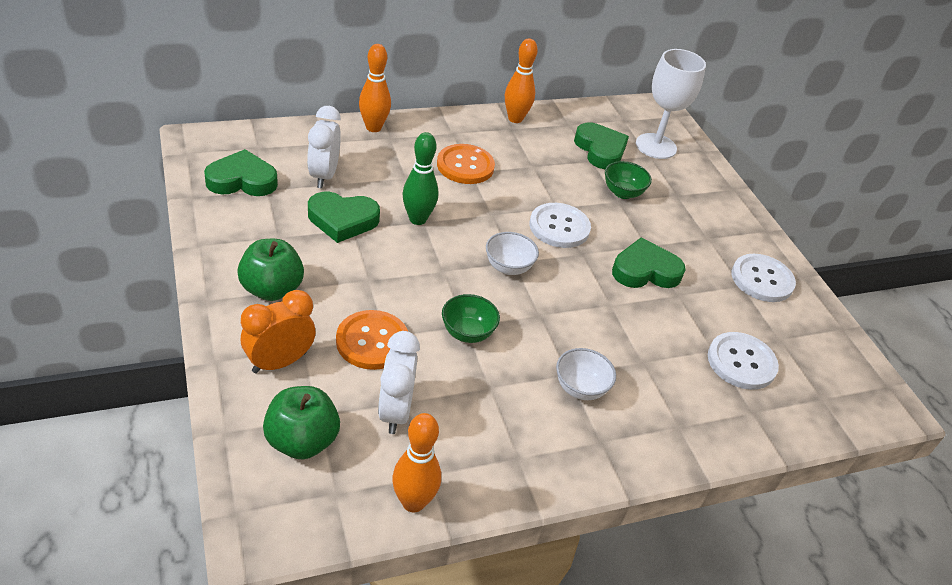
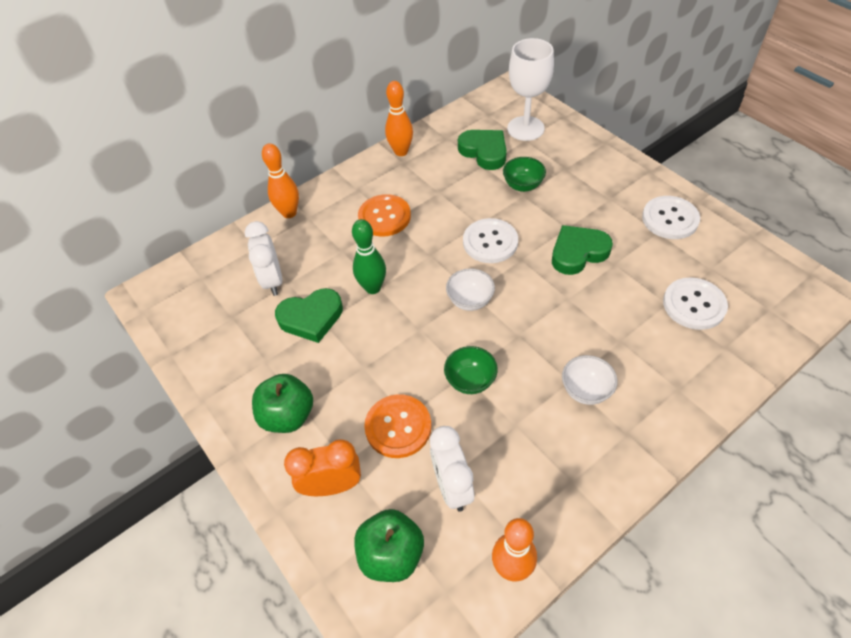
camera: 10 degrees left, 10 degrees up
(242, 180) = (205, 317): green heart -> none
(279, 362) = (332, 486): orange clock -> orange clock turned 45 degrees clockwise

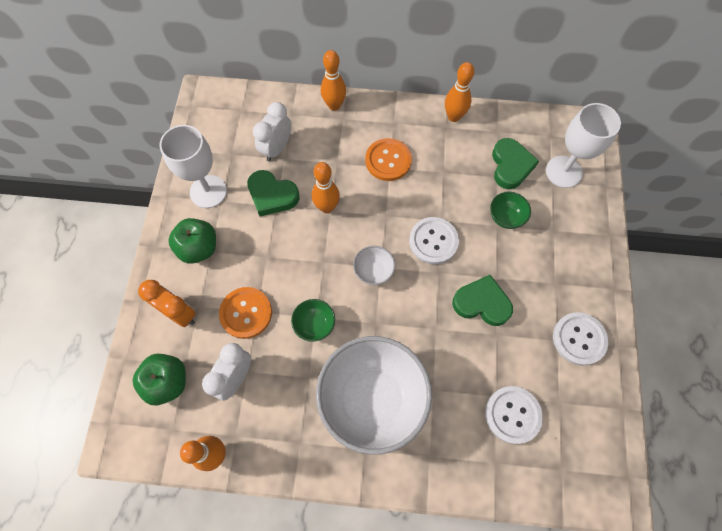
camera: 40 degrees right, 15 degrees up
(243, 363) = (208, 191): none -> white goblet
(373, 288) = (327, 207): green bowling pin -> orange bowling pin
(585, 390) = (372, 399): white bowl -> white bowl, size x2.38

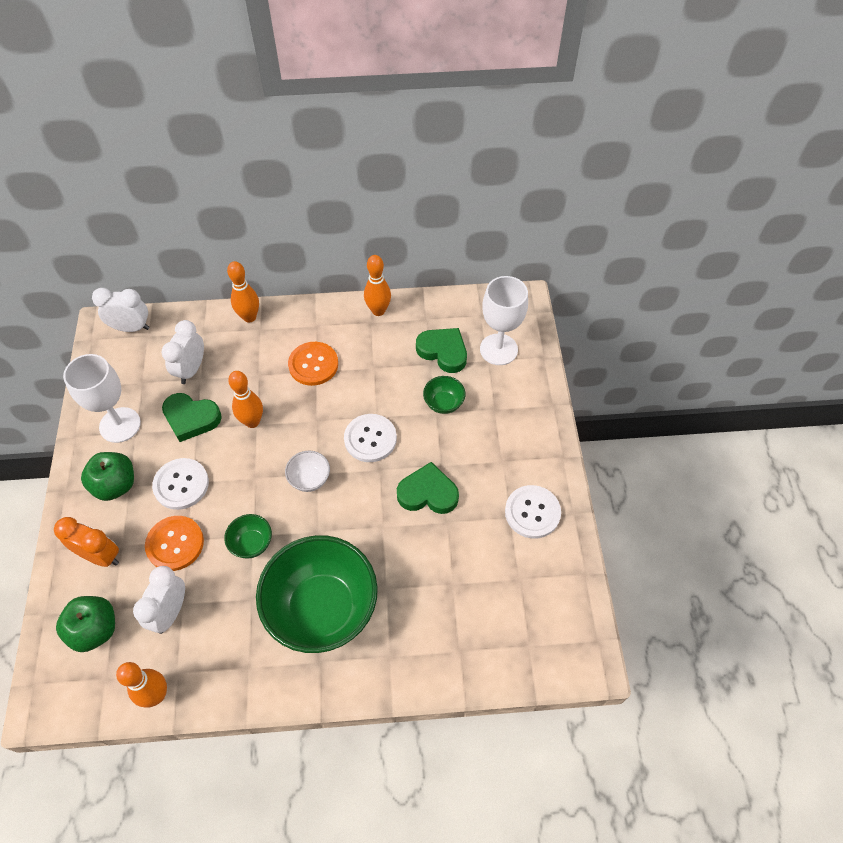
camera: 10 degrees left, 10 degrees down
(227, 100) = (131, 328): none -> white clock
(372, 399) = (322, 609): white bowl -> green bowl
(510, 166) = (443, 352): green heart -> green heart turned 45 degrees counterclockwise
(512, 415) = (472, 599): white button -> white button (181, 484)

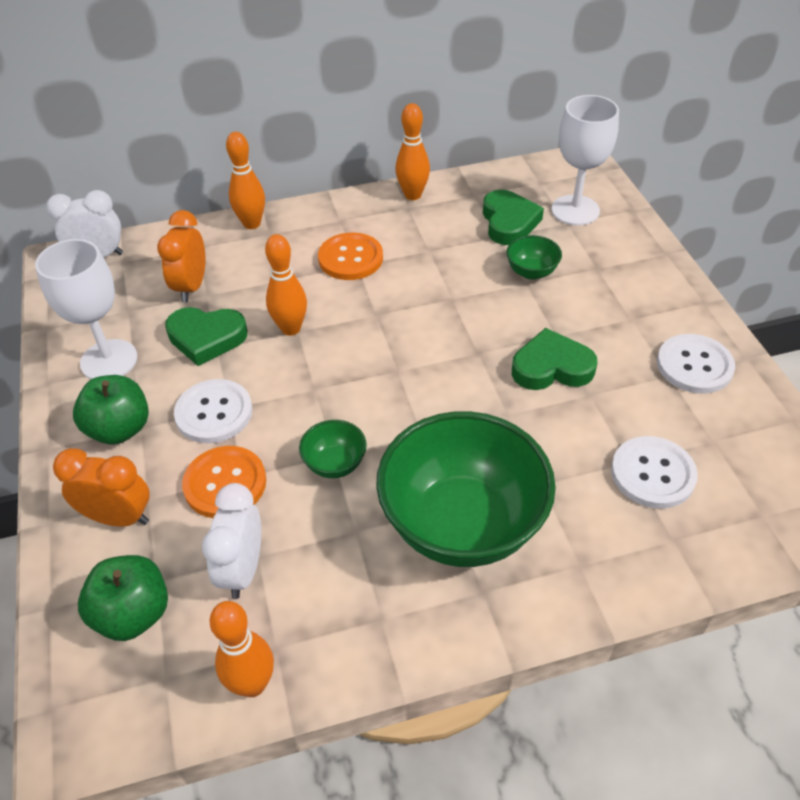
camera: 10 degrees left, 10 degrees down
(191, 369) = (191, 287): white clock -> orange clock
(310, 479) = (389, 378): white bowl -> none
(370, 439) = (453, 322): white button -> white button (652, 474)
(443, 352) = (509, 222): green heart -> green heart turned 60 degrees clockwise

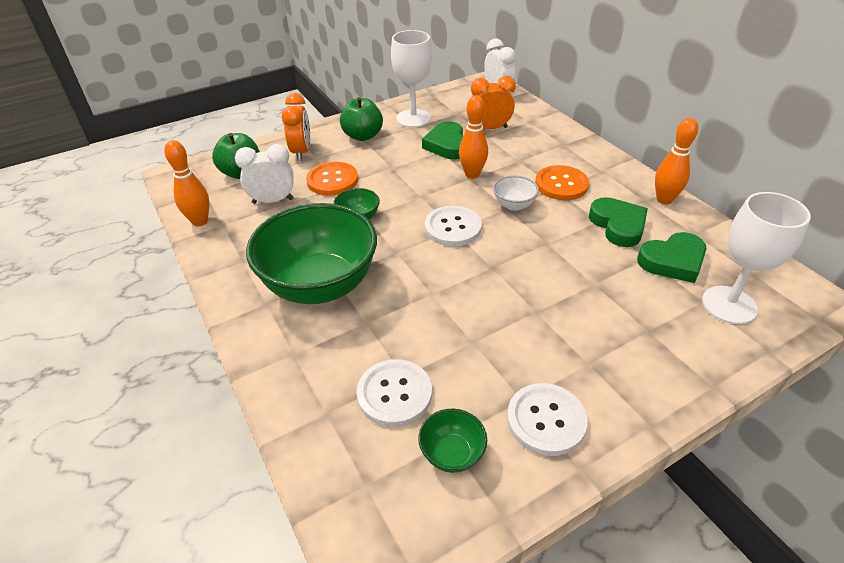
camera: 75 degrees right, 5 degrees down
(214, 413) = (385, 163): white button -> white button (453, 227)
(252, 224) = (568, 135): orange bowling pin -> none
(372, 307) = (513, 205): none -> white bowl
(531, 272) = (611, 285): green bowl -> green bowl (452, 454)
(551, 367) = (495, 313): green heart -> green heart (618, 225)

